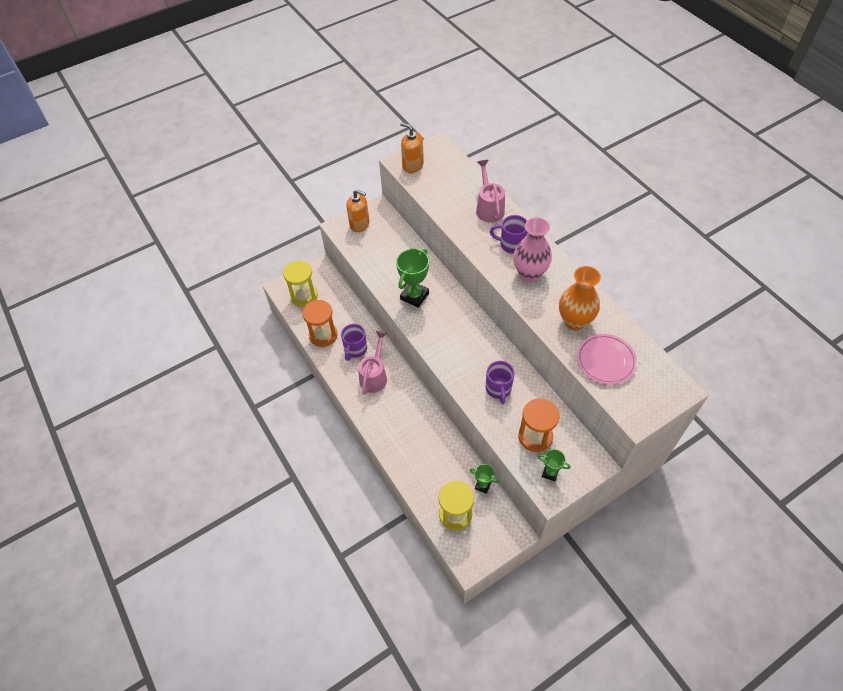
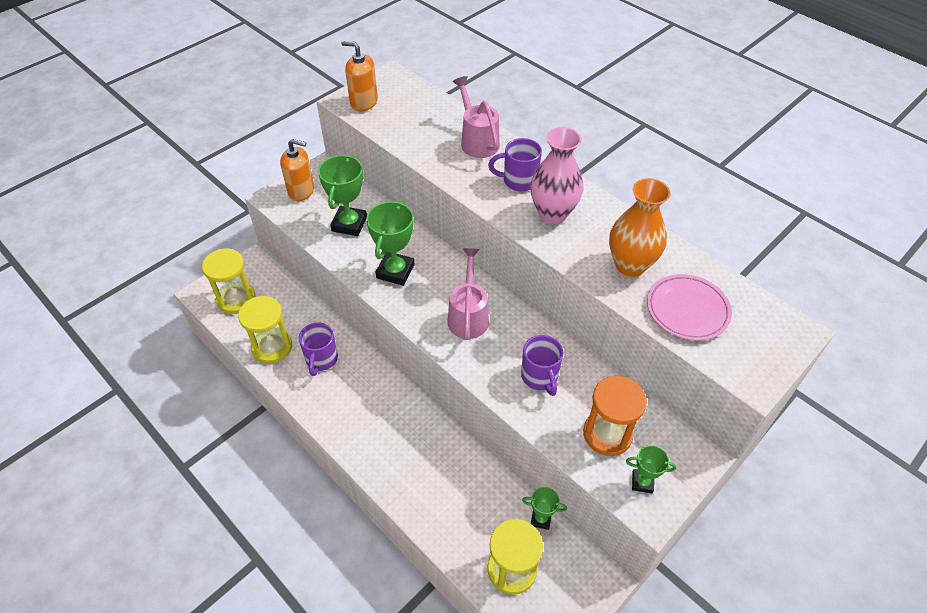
camera: 15 degrees left, 5 degrees down
(323, 335) = (272, 347): orange hourglass -> yellow hourglass
(374, 376) = (355, 391): pink watering can -> pink watering can (468, 316)
(389, 255) = (349, 224): none -> green trophy

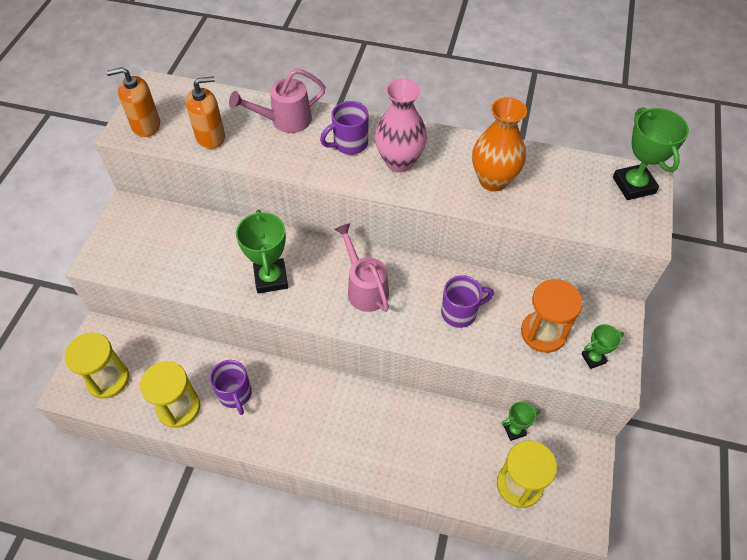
camera: 30 degrees left, 5 degrees up
(301, 191) = (121, 241): orange soap dispenser -> orange soap dispenser (211, 137)
(349, 224) = (194, 253): green trophy -> green trophy (633, 185)
(477, 141) = (285, 120): pink watering can -> pink watering can turned 60 degrees counterclockwise
(540, 377) = (460, 312): purple mug -> purple mug turned 60 degrees counterclockwise
(687, 310) = (561, 199): pink plate -> none

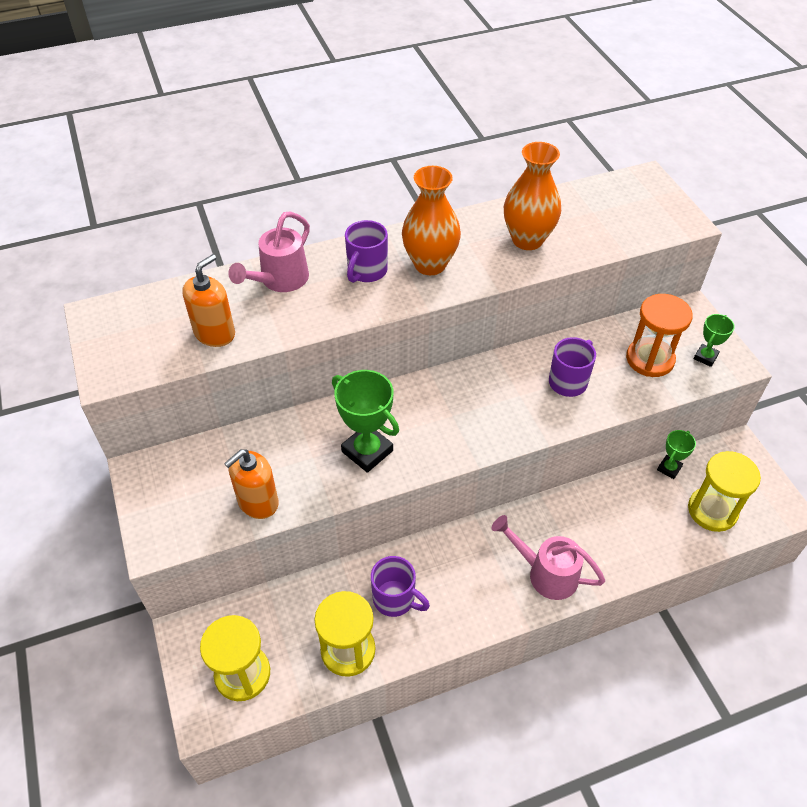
camera: 35 degrees left, 5 degrees down
(146, 125) = (127, 357): orange soap dispenser -> orange soap dispenser (258, 502)
(365, 288) = (466, 408): pink watering can -> pink watering can (546, 573)
(399, 162) = (430, 264): pink vase -> orange vase
(633, 185) = (641, 189): green trophy -> none

